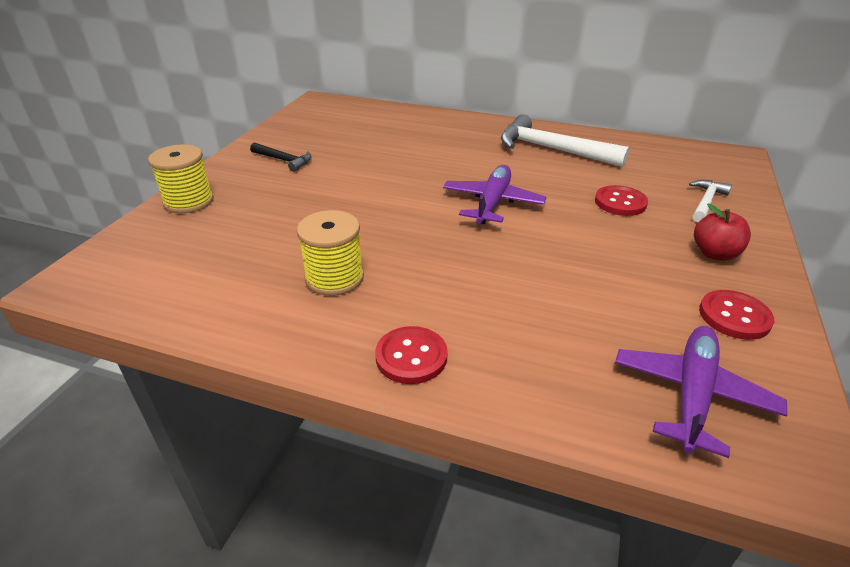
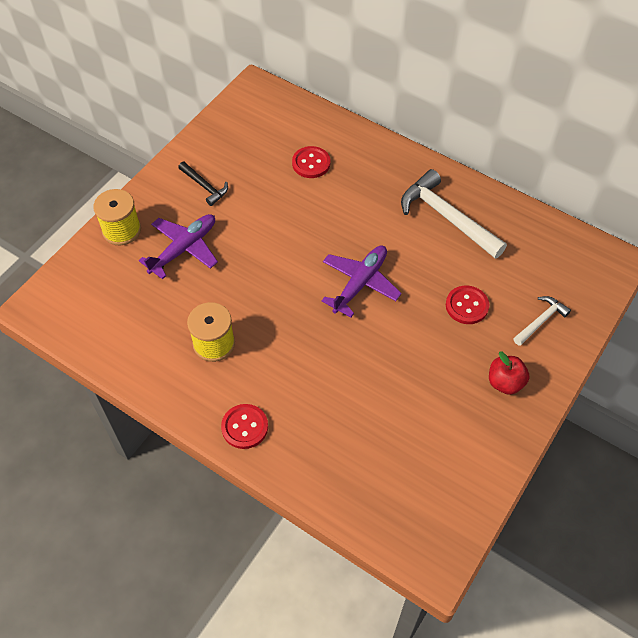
camera: 15 degrees right, 20 degrees up
(692, 394) = (405, 498): purple plane -> purple plane (184, 249)
(734, 316) = (476, 445): red button -> red button (311, 163)

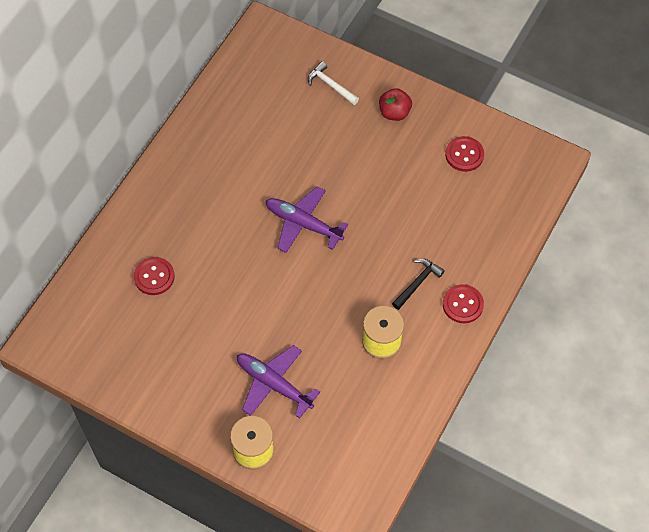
camera: 95 degrees left, 5 degrees up
(205, 186) = (190, 376): black hammer -> black hammer (417, 283)
(446, 217) = (220, 155): white hammer -> none
(467, 306) = (320, 139): red button -> red button (464, 155)

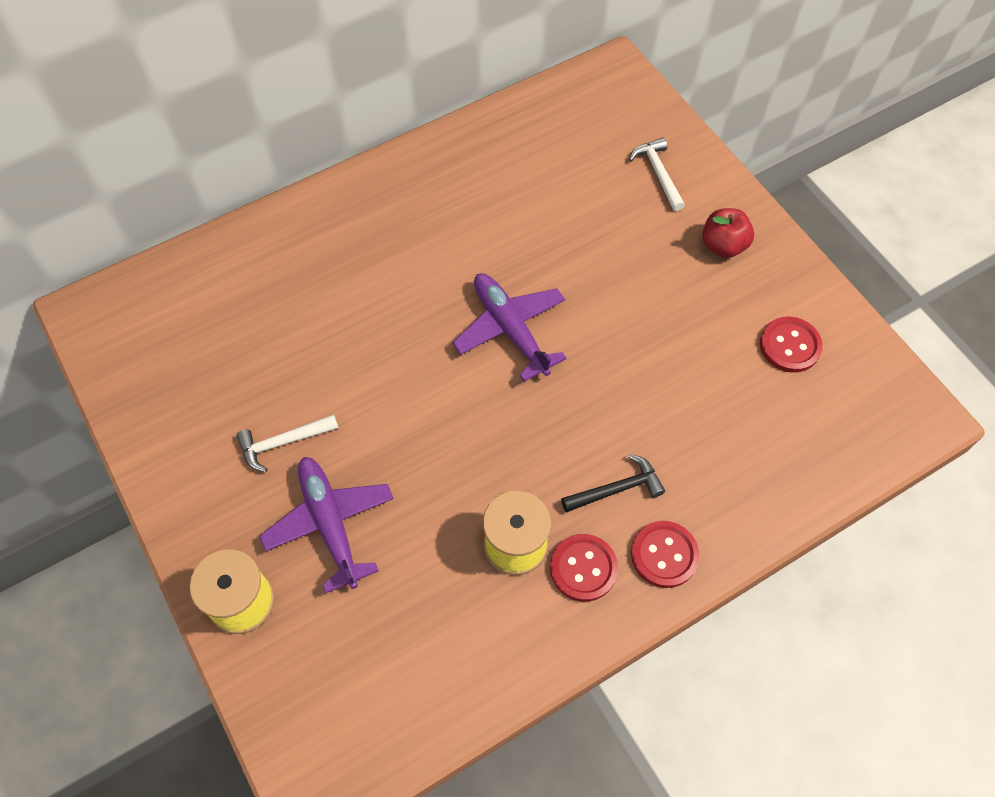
camera: 30 degrees right, 0 degrees up
(154, 277) = (278, 302): red button -> red button (583, 568)
(215, 355) = (283, 443): none -> white hammer

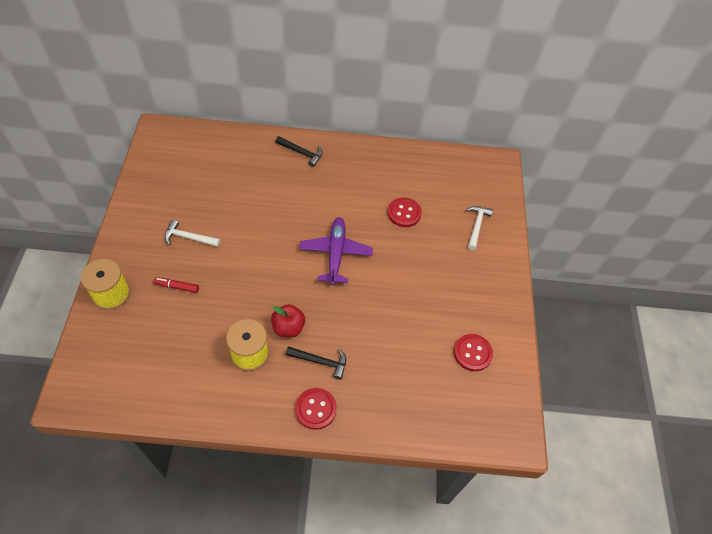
camera: 30 degrees right, 5 degrees down
(330, 524) = (177, 287): purple plane -> red marker
(338, 215) = (302, 153): none -> black hammer
(583, 568) = (271, 387): red button -> red button (404, 213)
(723, 245) = (480, 281): red apple -> red apple (288, 327)

